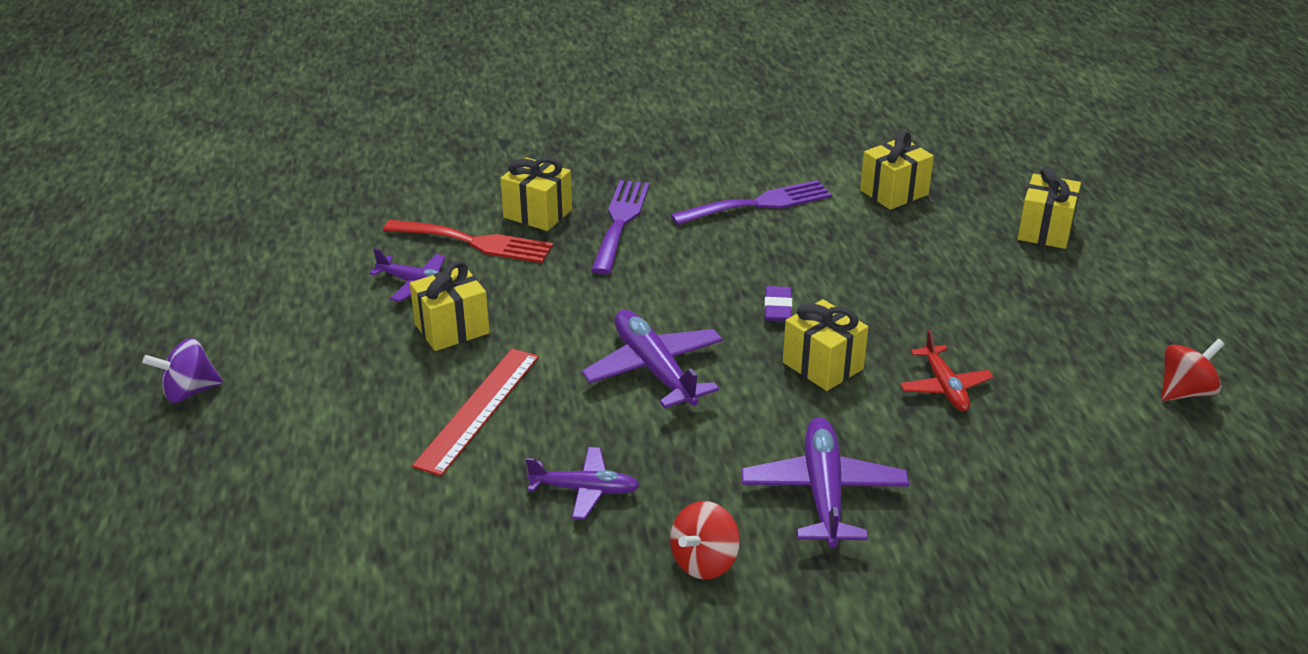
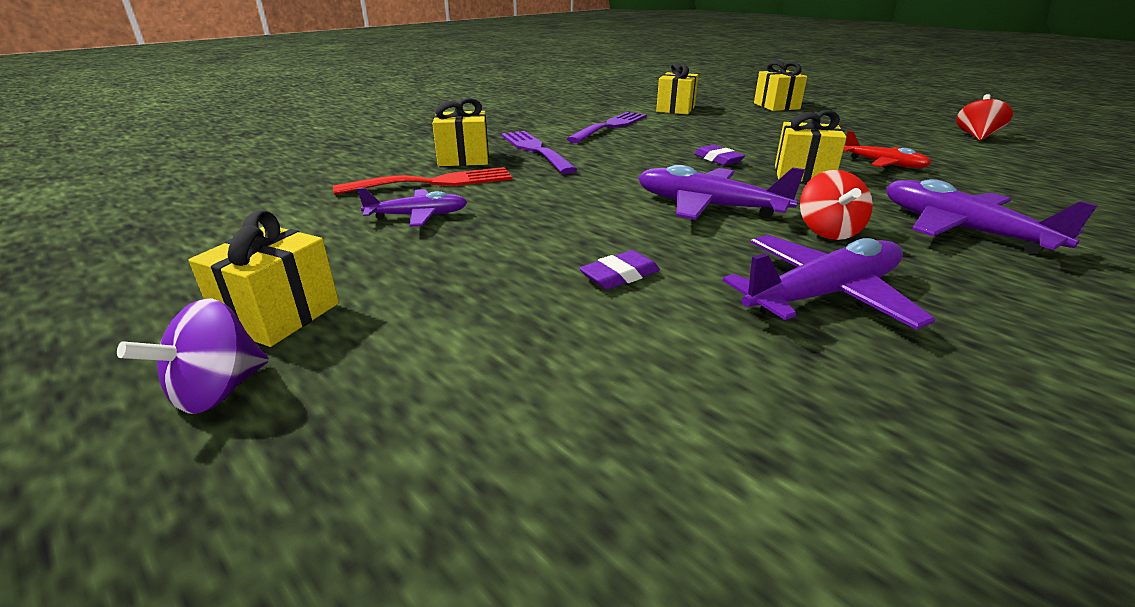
camera: 35 degrees left, 5 degrees down
(452, 329) = (498, 232): yellow gift -> yellow gift (279, 315)
(478, 409) = (620, 275): red ruler -> purple eraser
(585, 490) = (823, 295): purple plane -> purple plane, size x1.60
(704, 562) = (1014, 303): red spinning top -> red spinning top (828, 231)

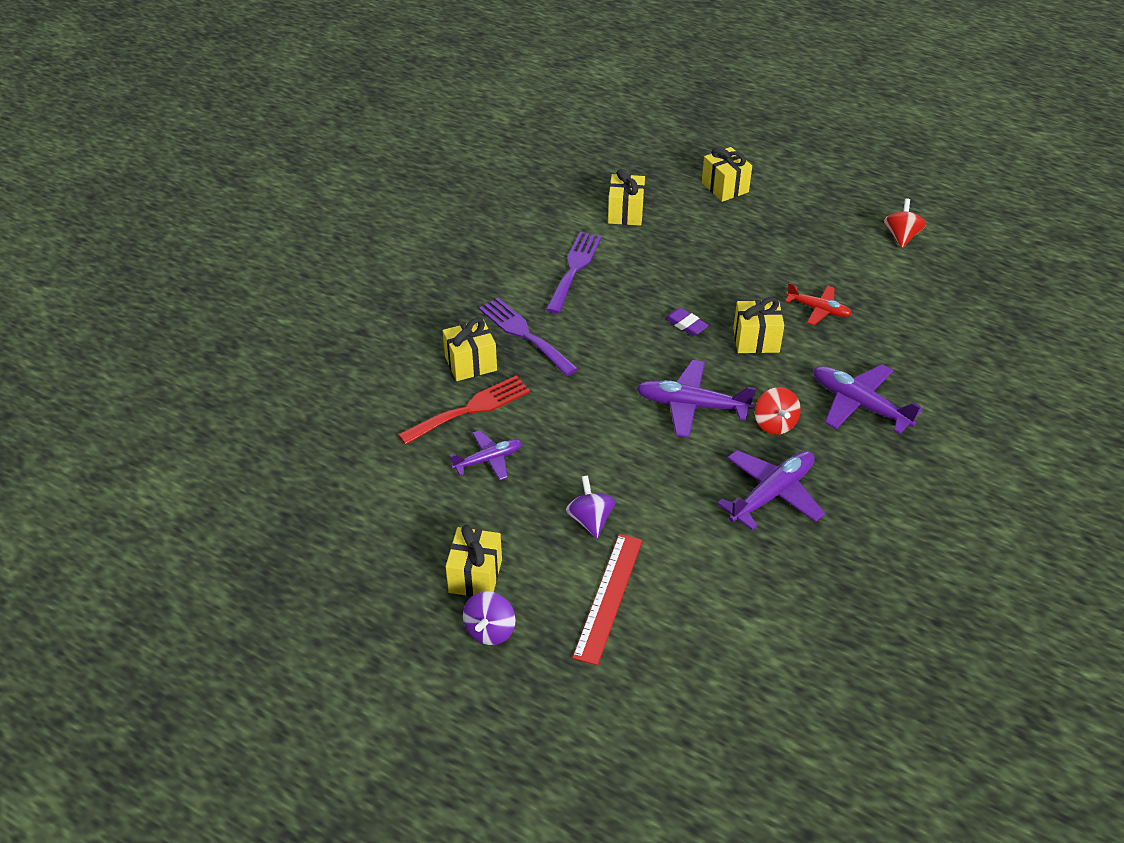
camera: 15 degrees left, 15 degrees up
(474, 381) = (609, 597): none -> red ruler
(509, 282) = (590, 520): none -> purple spinning top
(620, 275) = (653, 500): purple eraser -> none

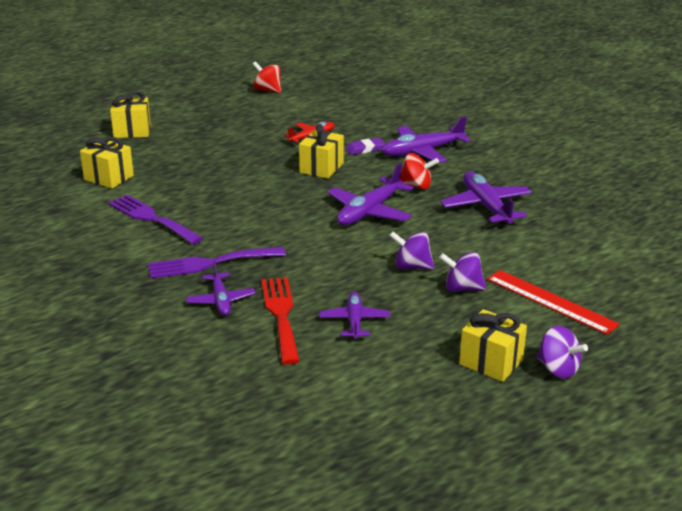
camera: 65 degrees left, 15 degrees down
(471, 364) = (221, 300): yellow gift -> purple plane
(606, 470) = (411, 266): none -> purple spinning top
(686, 324) = (275, 189): purple eraser -> purple eraser (365, 149)

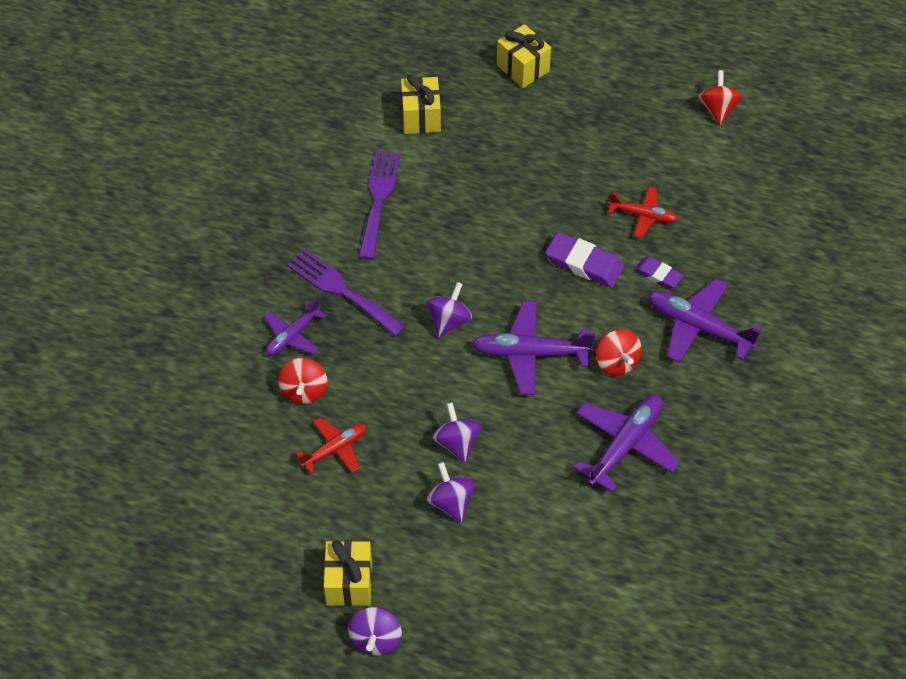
camera: 55 degrees right, 25 degrees up
(281, 315) = (304, 391): red fork -> red spinning top
(300, 231) = (449, 321): none -> purple spinning top
(321, 168) = (584, 263): yellow gift -> purple eraser
(354, 321) = (335, 449): purple plane -> red plane
(551, 301) = (484, 585): red ruler -> none

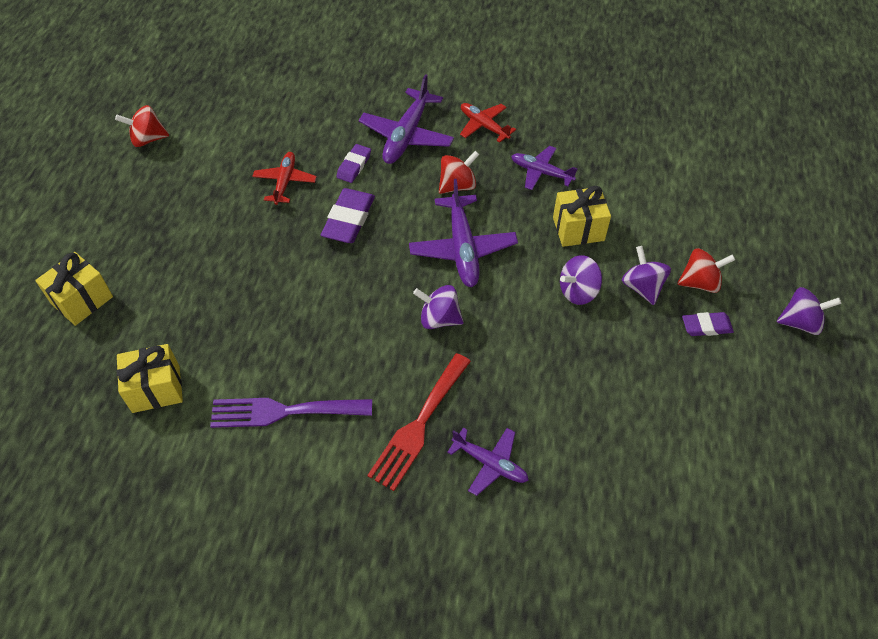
camera: 100 degrees left, 0 degrees up
(304, 391) = (558, 436): red spinning top -> red spinning top (700, 282)
(335, 449) = (618, 393): red plane -> red plane (484, 126)
(341, 290) = (419, 425): purple fork -> red fork
(349, 583) = (756, 353): yellow gift -> yellow gift (578, 229)
(390, 547) = (706, 326): none -> purple eraser
(451, 502) = (642, 287): purple spinning top -> purple spinning top turned 105 degrees clockwise
(625, 445) = (541, 172): purple plane -> purple plane, size x0.63

